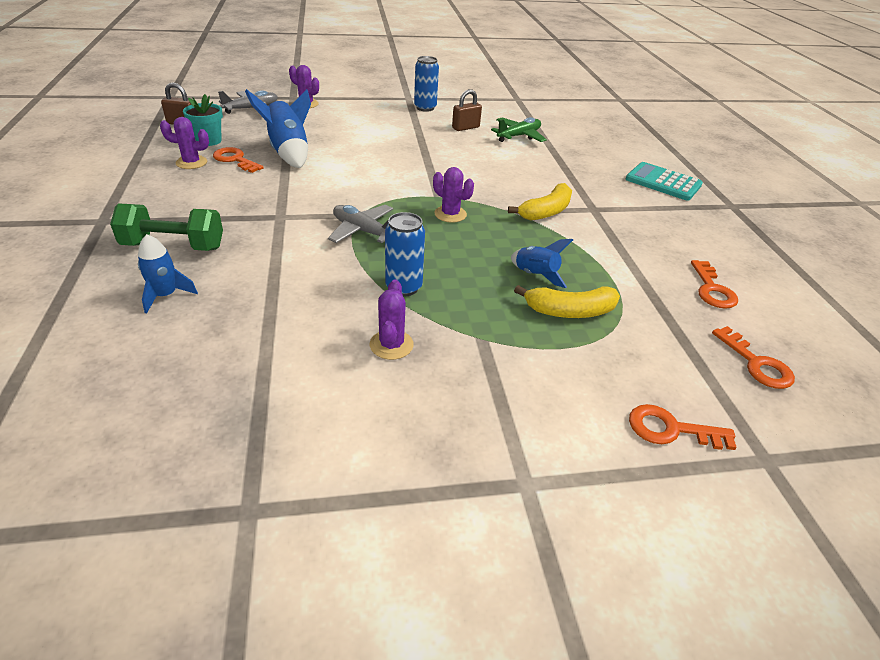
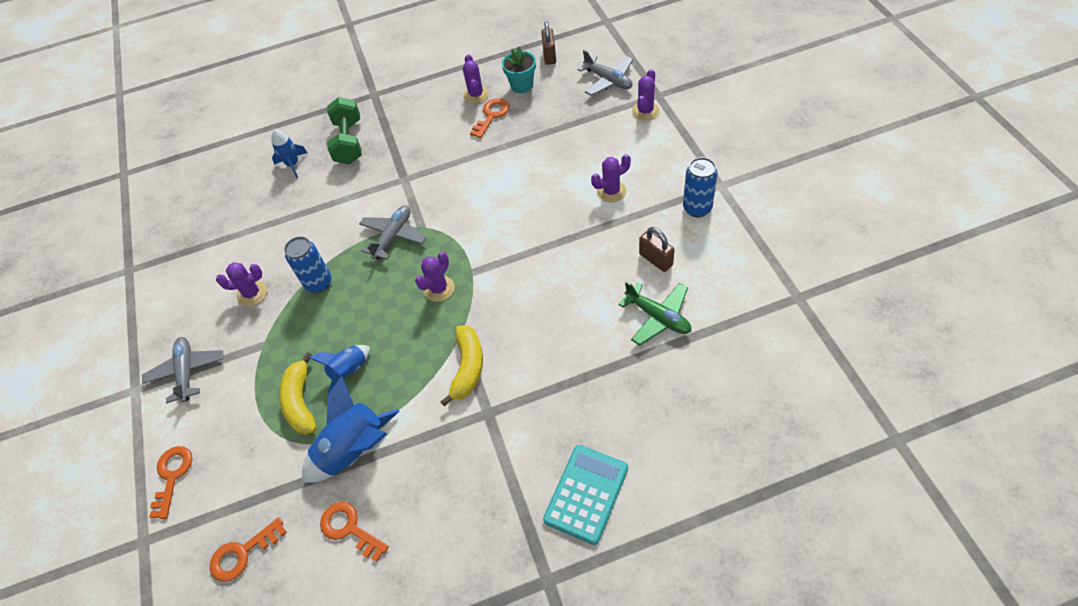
camera: 90 degrees right, 15 degrees up
(288, 153) = (520, 142): blue rocket -> blue rocket (354, 450)
(385, 129) = (611, 191): none -> purple cactus
(506, 416) = (187, 372): none -> grey plane
(546, 211) = (468, 367): yellow banana -> yellow banana turned 120 degrees counterclockwise
(712, 289) = (349, 528): orange key -> orange key turned 45 degrees clockwise

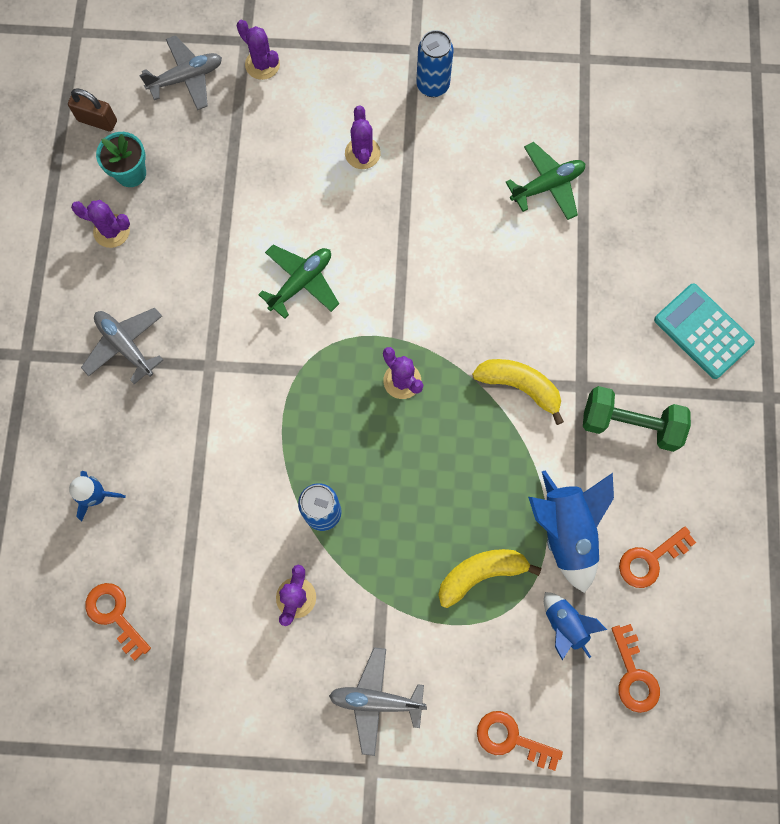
camera: 75 degrees left, 20 degrees up
(301, 402) = (480, 574): yellow banana -> yellow banana turned 150 degrees clockwise
(349, 142) = (100, 413): green dumbbell -> green dumbbell (630, 424)
(349, 371) = (465, 510): blue rocket -> blue rocket (564, 625)
(393, 236) = (297, 406): grey plane -> grey plane (125, 346)
(488, 200) = (301, 282): none -> green plane
(491, 115) = (162, 227): orange key -> orange key (114, 615)
(655, 259) = (477, 154): brown padlock -> none

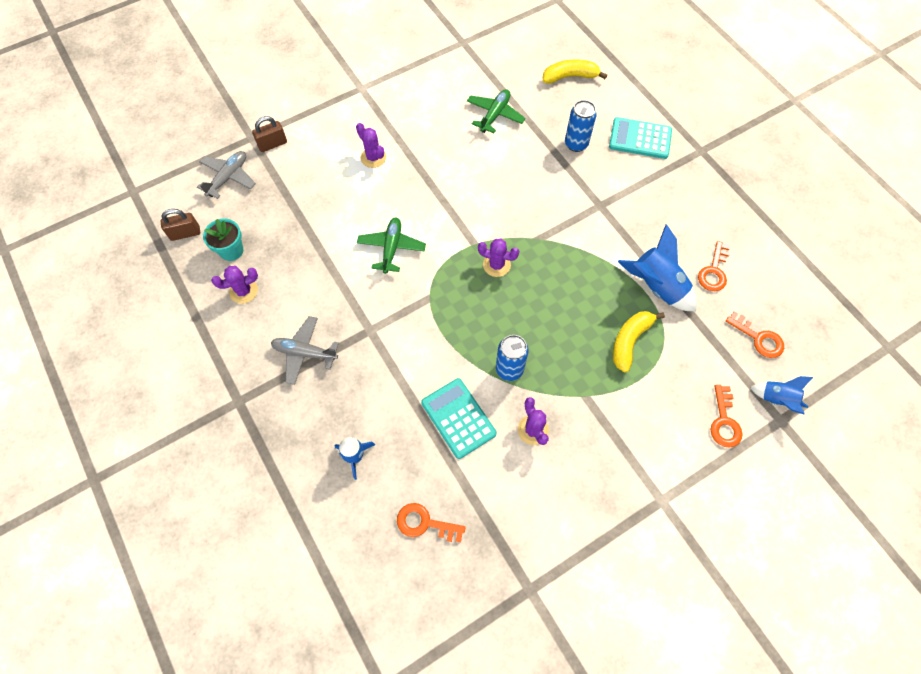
camera: 35 degrees left, 10 degrees down
(229, 529) = (458, 418): none -> turquoise calculator
(262, 64) = (272, 144): purple cactus -> brown padlock
(376, 700) = (630, 456): grey plane -> none
(432, 85) = (387, 100): blue can -> blue can (576, 144)
(511, 739) = (724, 422): orange key -> orange key turned 75 degrees counterclockwise
(519, 386) = (566, 226): yellow banana -> yellow banana (570, 77)
(564, 625) = (699, 337): blue rocket -> blue rocket (776, 399)
(630, 424) = (642, 208): green dumbbell -> none

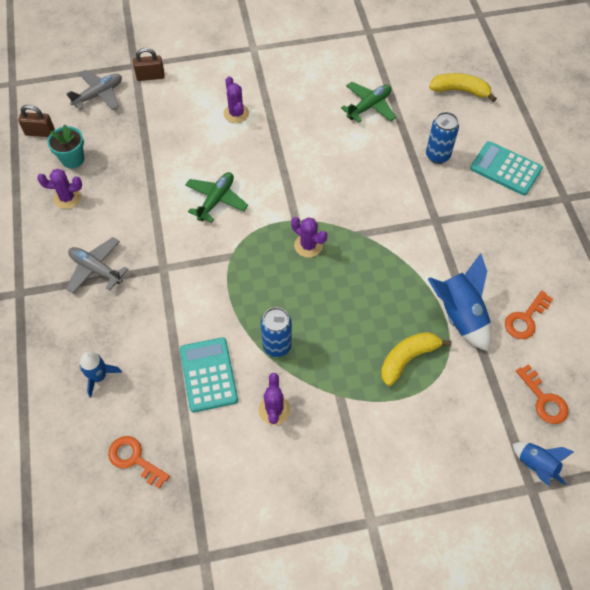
camera: 20 degrees right, 5 degrees down
(724, 422) = (470, 469): orange key -> none

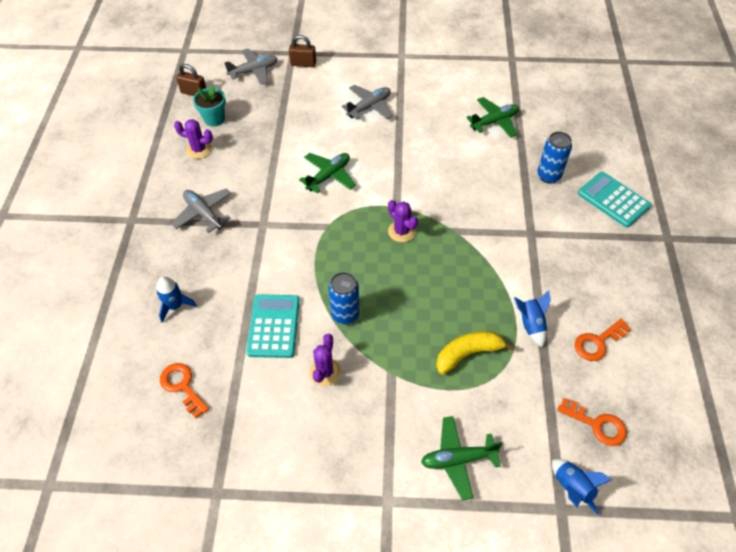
camera: 15 degrees right, 5 degrees down
(236, 113) = (369, 107): purple cactus -> grey plane
(426, 465) = (458, 459): none -> green plane
(459, 315) = (530, 324): blue rocket -> blue rocket, size x0.59
(460, 90) = (586, 123): yellow banana -> none
(544, 400) = (597, 424): orange key -> orange key turned 45 degrees counterclockwise

